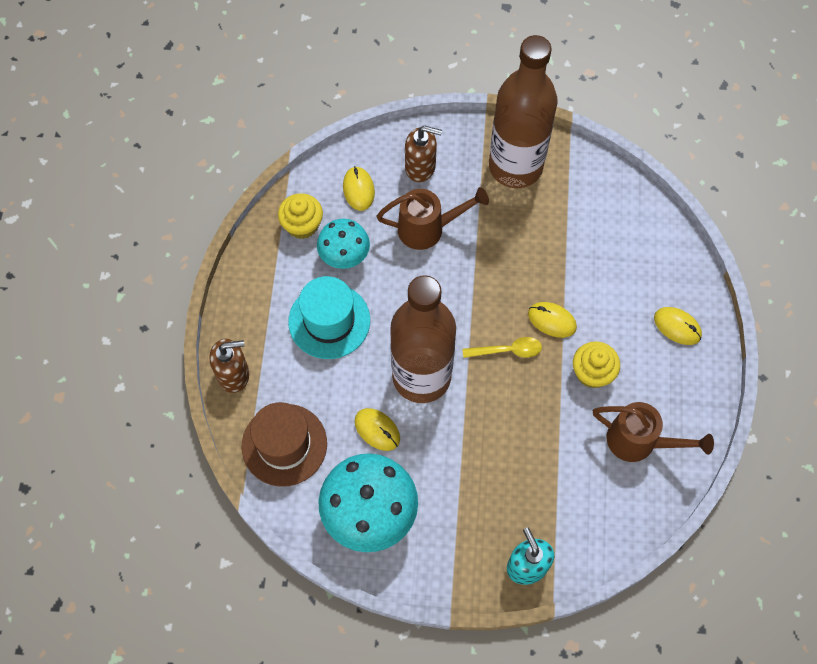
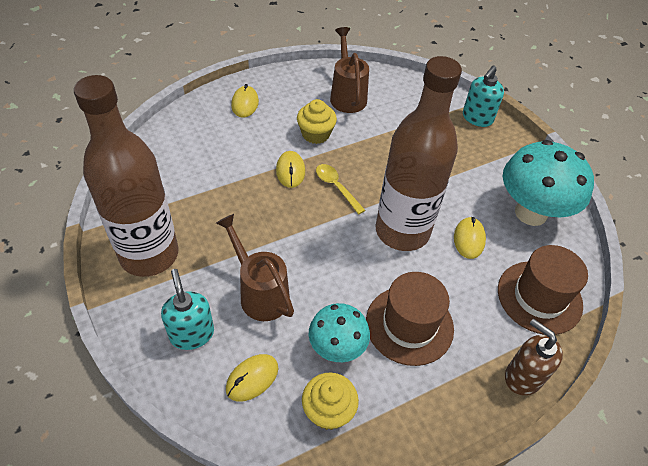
camera: 125 degrees left, 15 degrees down
(329, 321) = (409, 325): turquoise hat -> brown hat
(420, 167) = (192, 334): brown soap dispenser -> turquoise soap dispenser

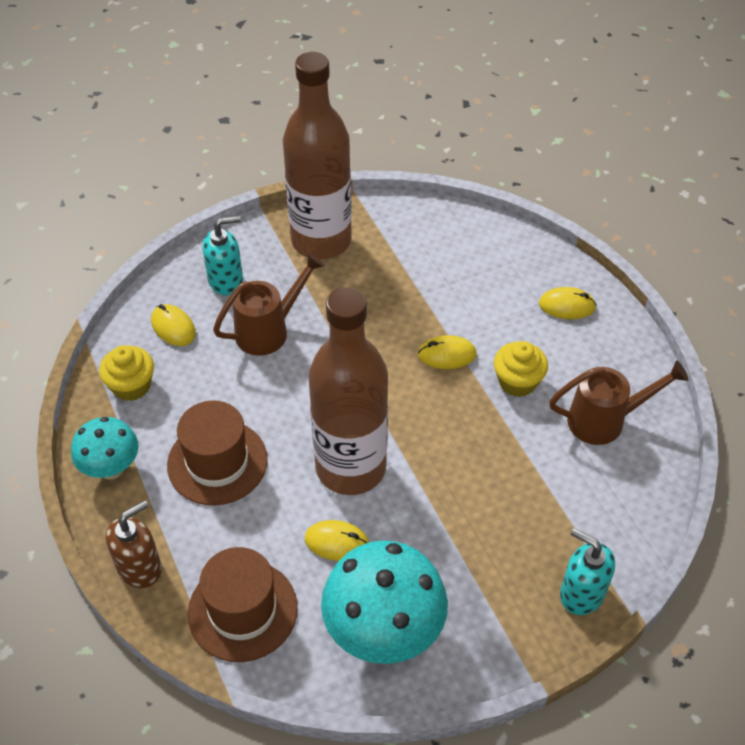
camera: 95 degrees right, 0 degrees up
(336, 187) = (422, 401): yellow spoon -> none
(337, 348) = (196, 395): turquoise mushroom -> turquoise mushroom (111, 468)

